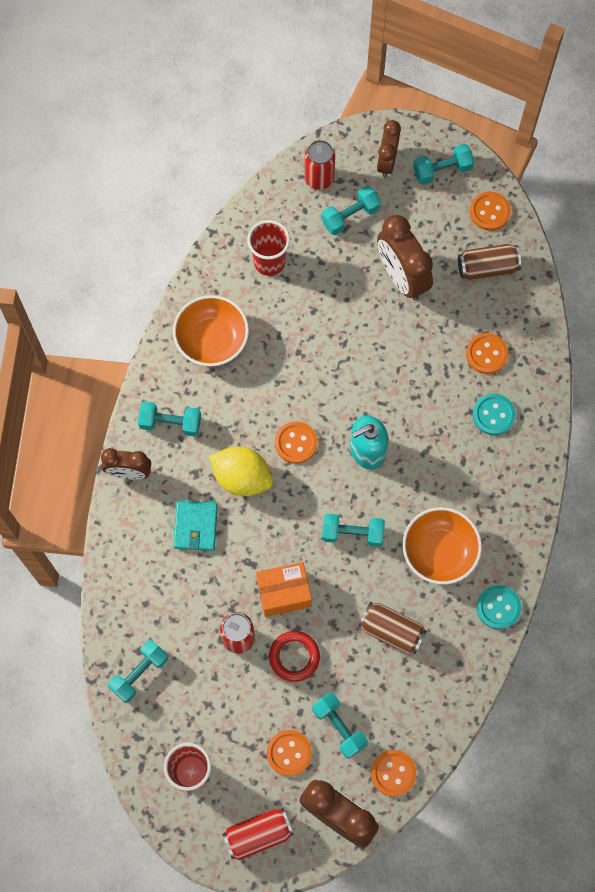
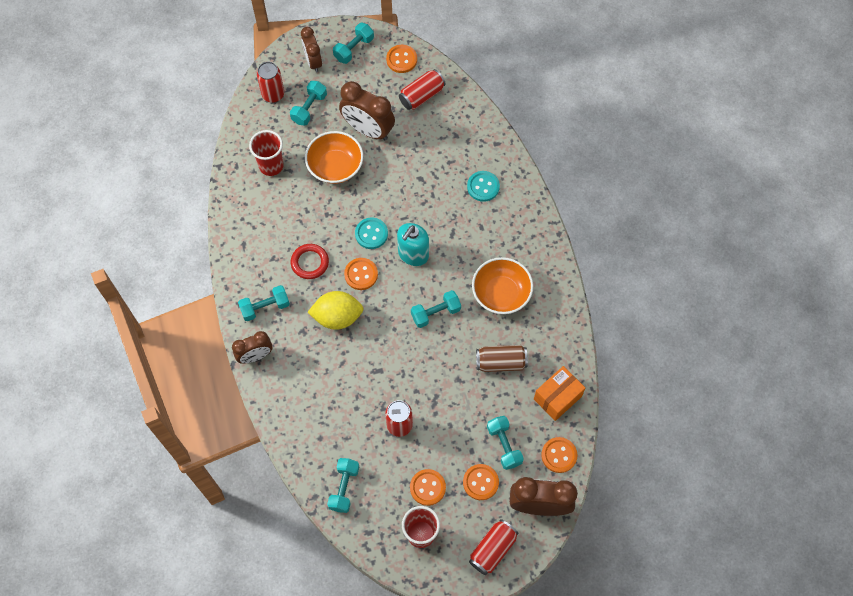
camera: 30 degrees left, 5 degrees down
(196, 526) = (324, 367): turquoise wallet -> none
(212, 340) = (261, 237): orange bowl -> orange bowl (335, 166)
(284, 593) = (412, 378): orange box -> orange box (557, 397)
(294, 657) = (445, 416): red ring -> red ring (310, 262)
(339, 727) = (504, 445): turquoise dumbbell -> turquoise dumbbell turned 45 degrees clockwise
(486, 354) = (455, 150): orange button -> orange button (427, 487)
(487, 268) = (421, 96): brown can -> red can
(498, 607) = (562, 308): turquoise button -> turquoise button (371, 234)

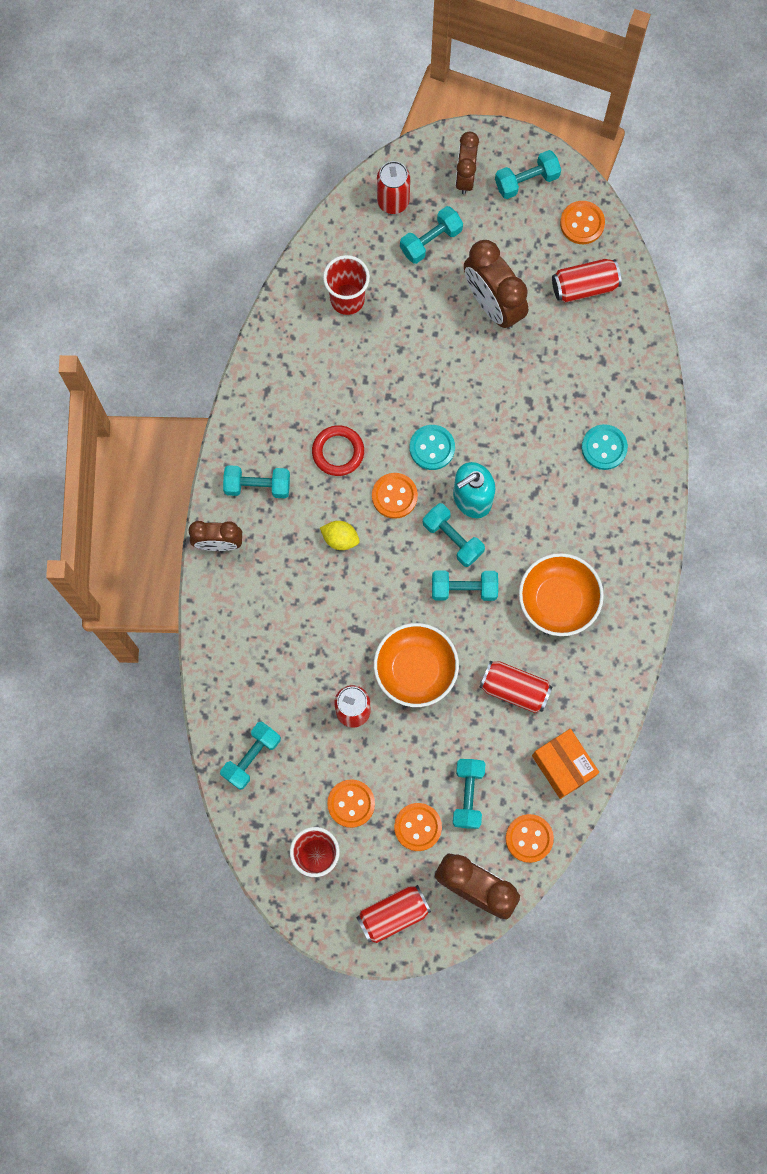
camera: 25 degrees right, 10 degrees up
(335, 166) = (428, 336): orange bowl -> orange bowl (415, 669)
(337, 317) = (340, 538): yellow lemon -> yellow lemon, size x0.56
(413, 284) = (453, 538): none -> turquoise dumbbell
(501, 362) = (514, 689): brown can -> red can
(557, 397) = (563, 766): orange box -> orange box turned 75 degrees clockwise

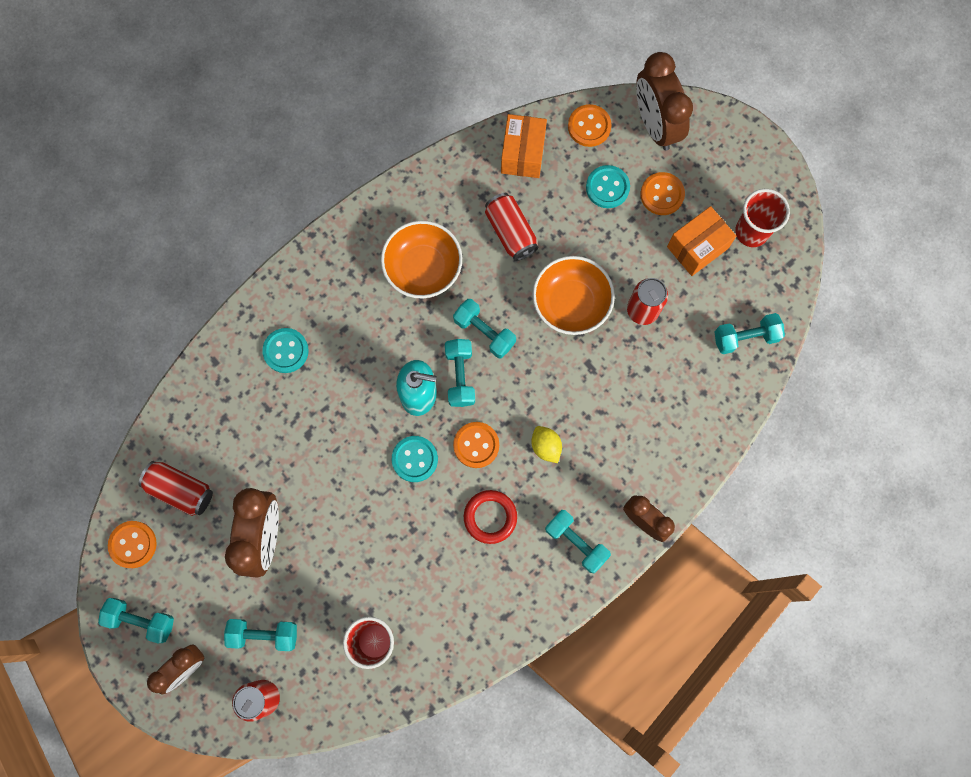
camera: 140 degrees left, 0 degrees up
(351, 803) = (697, 247): orange button -> orange box
(393, 914) = (728, 152): red can -> none
(468, 795) = (607, 187): turquoise dumbbell -> turquoise button

